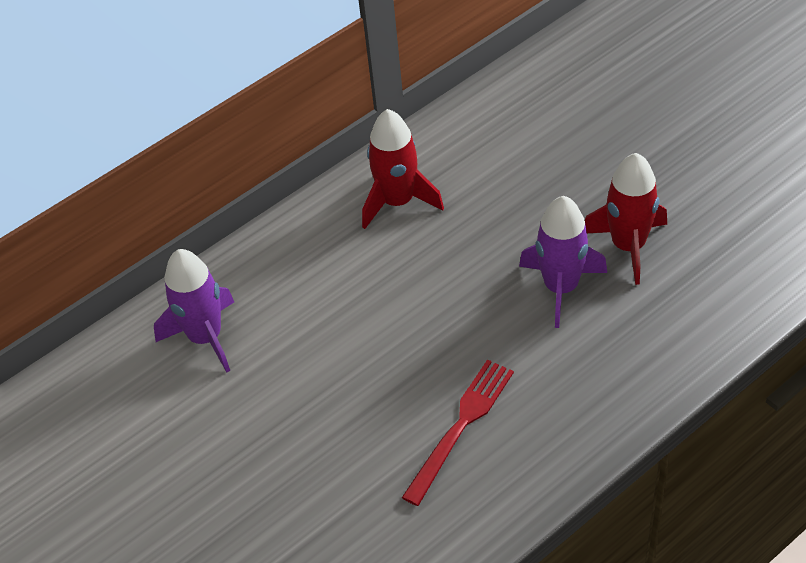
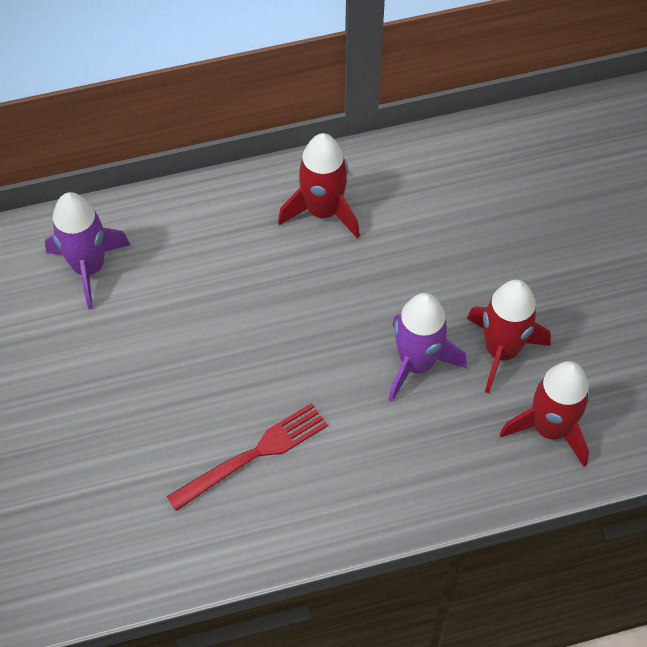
camera: 20 degrees right, 10 degrees up
(710, 289) = (550, 428): none -> red rocket

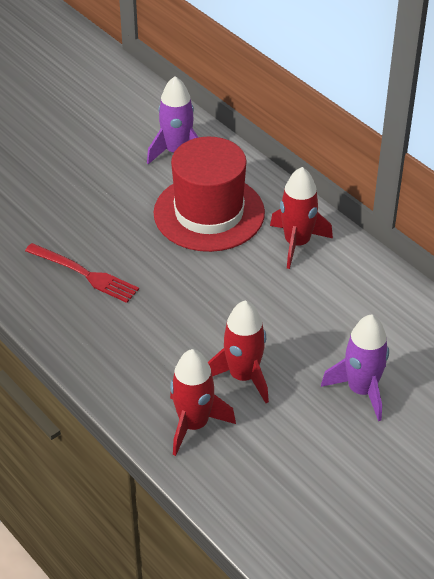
camera: 65 degrees right, 15 degrees down
(221, 278) = (209, 213): none -> red hat
(417, 363) = (203, 333): purple rocket -> purple rocket (361, 390)

